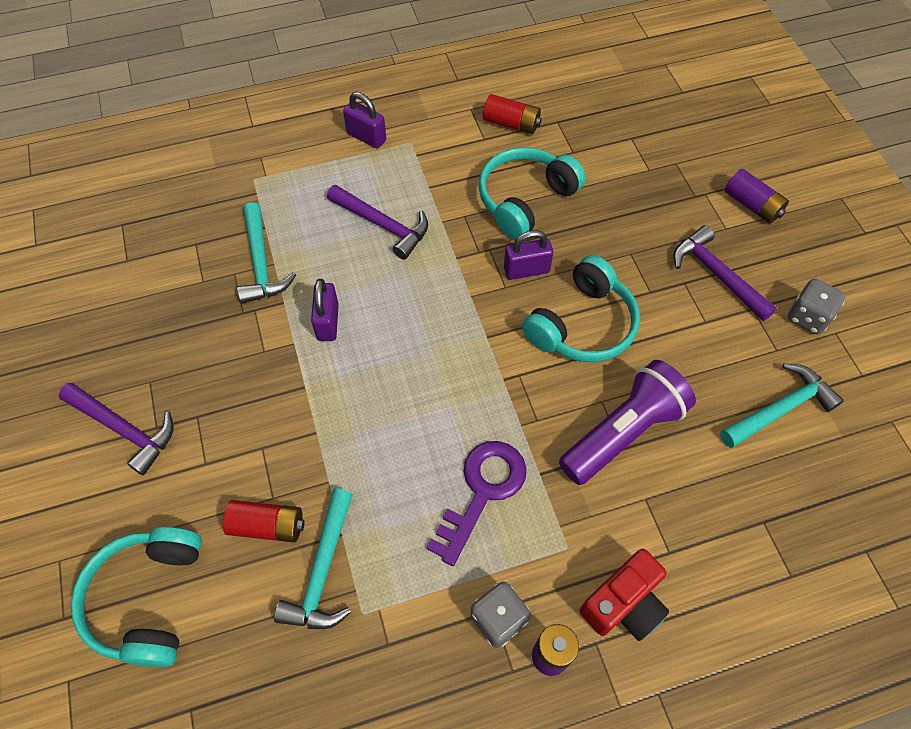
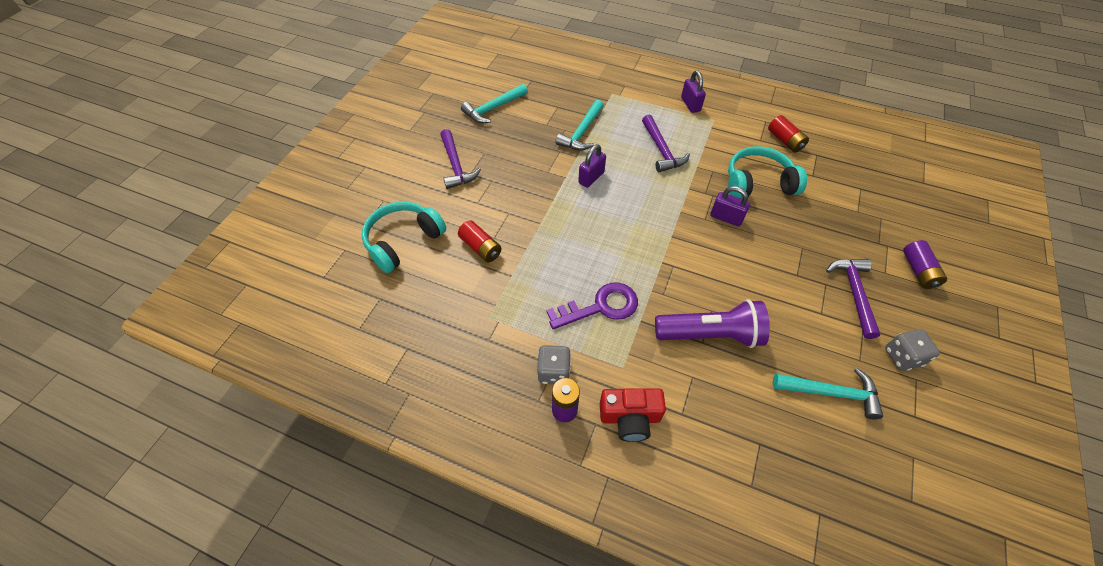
camera: 40 degrees right, 5 degrees down
(322, 571) = (487, 285): turquoise hammer -> turquoise hammer (493, 108)
(582, 325) = (735, 265): turquoise headphones -> none

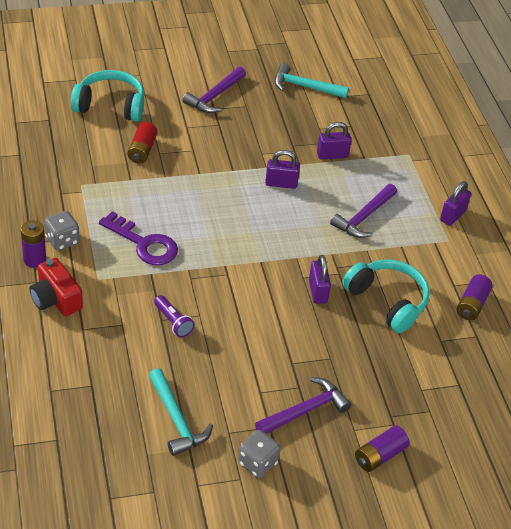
camera: 50 degrees right, 10 degrees down
(581, 133) = (332, 155): turquoise hammer -> purple padlock
(710, 334) = (173, 322): purple flashlight -> purple flashlight, size x0.50
(785, 141) = (472, 304): red battery -> purple battery

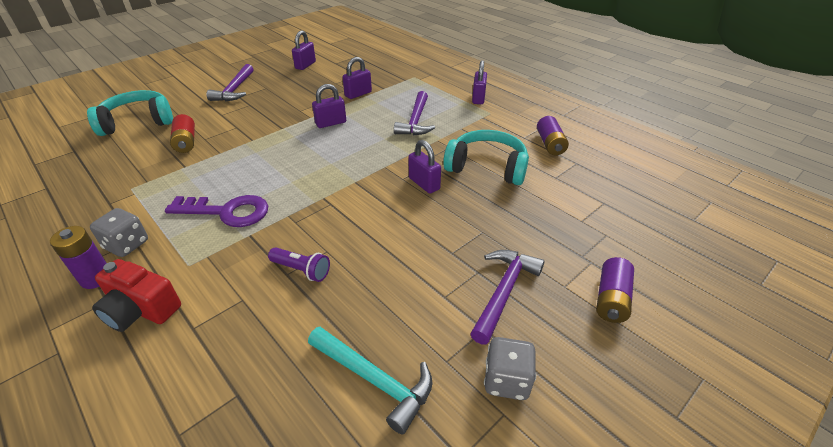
camera: 25 degrees left, 5 degrees down
(304, 87) = (305, 65): turquoise hammer -> purple padlock

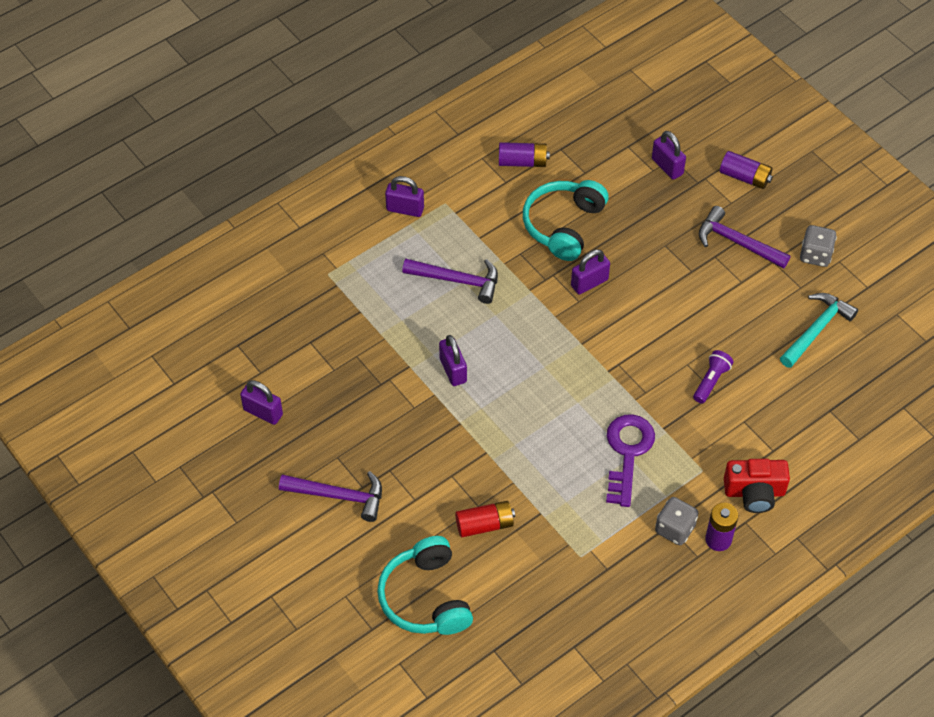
camera: 85 degrees left, 15 degrees up
(141, 309) = (754, 492): red camera -> red camera turned 60 degrees clockwise
(358, 94) = (374, 341): purple padlock -> purple padlock (667, 166)

